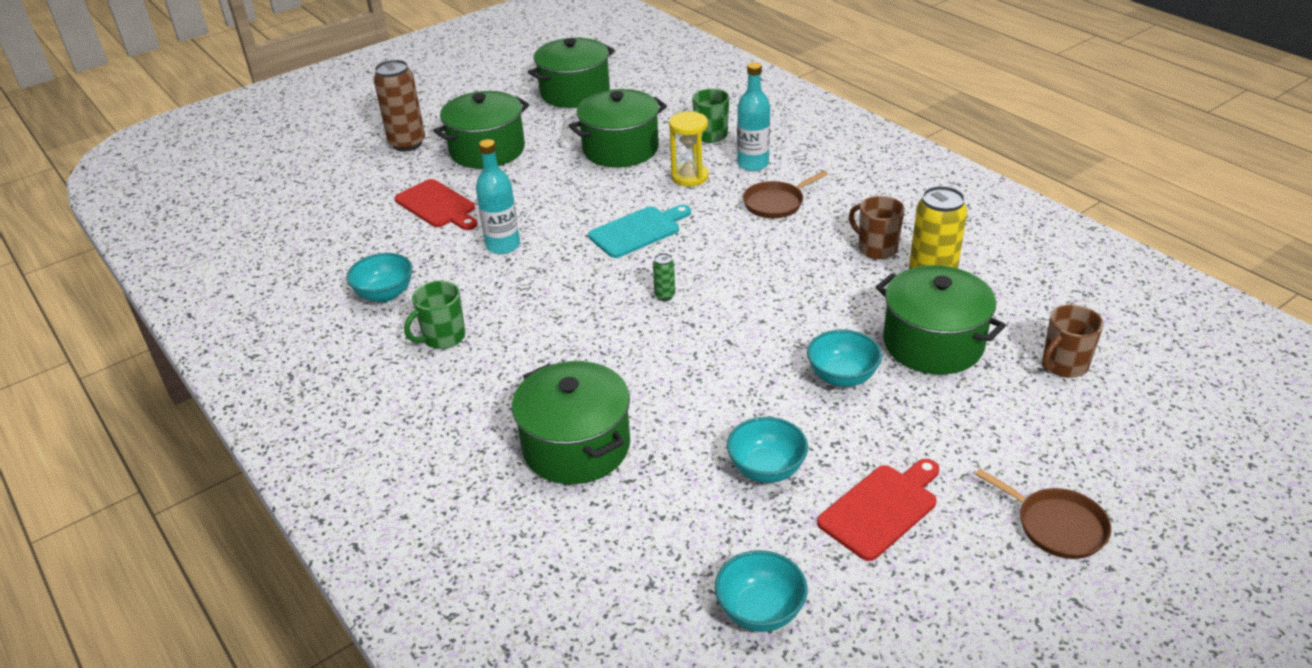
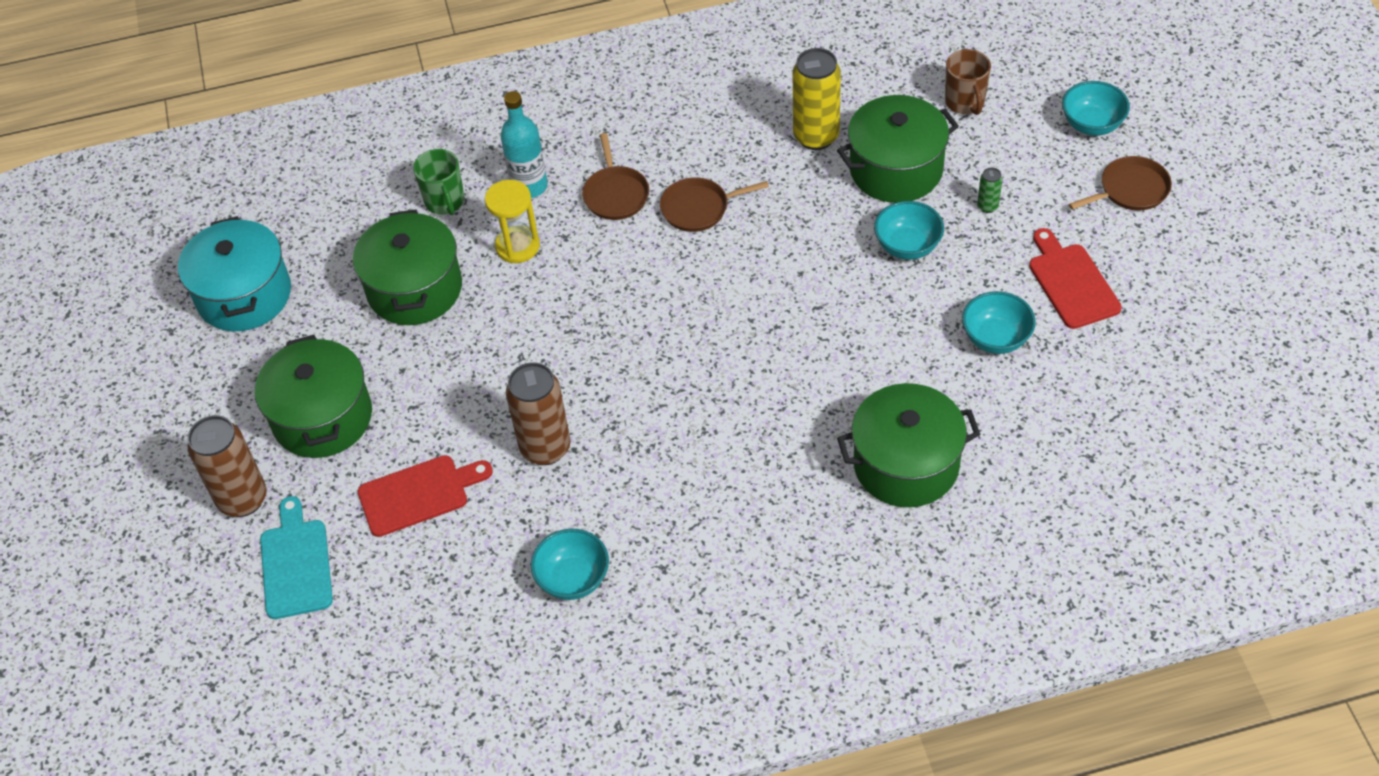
camera: 65 degrees left, 15 degrees up
(443, 338) = (685, 538): green mug -> none
(503, 246) = (545, 448): turquoise bottle -> brown can
(575, 92) = (244, 295): green pot -> turquoise pot
(638, 231) = (593, 321): turquoise cutting board -> turquoise cutting board (296, 564)
(665, 296) = (720, 333): green can -> green can (987, 206)
(760, 611) = (1143, 395): turquoise bowl -> turquoise bowl (1092, 124)
(793, 246) = (698, 208): none -> brown pan
(876, 248) = (739, 150): brown mug -> none

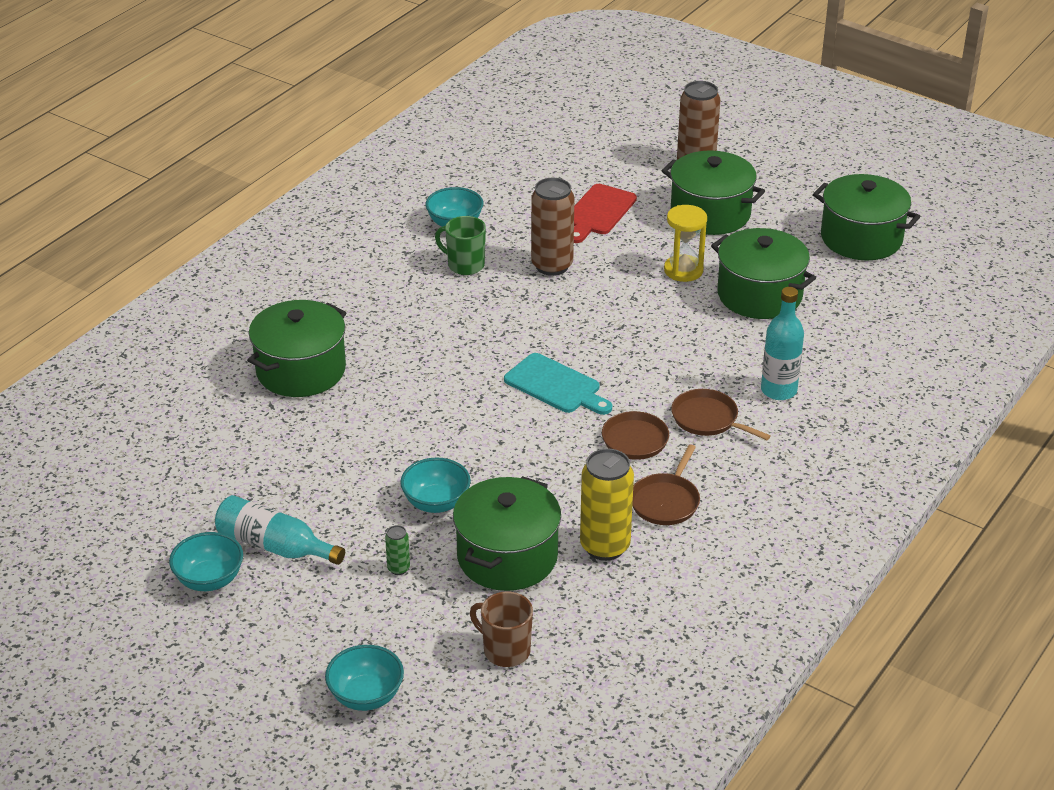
camera: 135 degrees right, 15 degrees down
(244, 295) = (861, 238): turquoise pot -> green pot
(296, 564) = (622, 158): turquoise cutting board -> turquoise cutting board (556, 386)
(445, 202) = (822, 350): green mug -> green mug (464, 265)
(517, 246) = (729, 352): yellow hourglass -> yellow hourglass (683, 270)
(996, 338) = (303, 475): turquoise bowl -> turquoise bowl (209, 580)
(1071, 282) = (275, 546): red cutting board -> turquoise bottle
(1131, 189) = (281, 652): brown pan -> brown pan (666, 501)

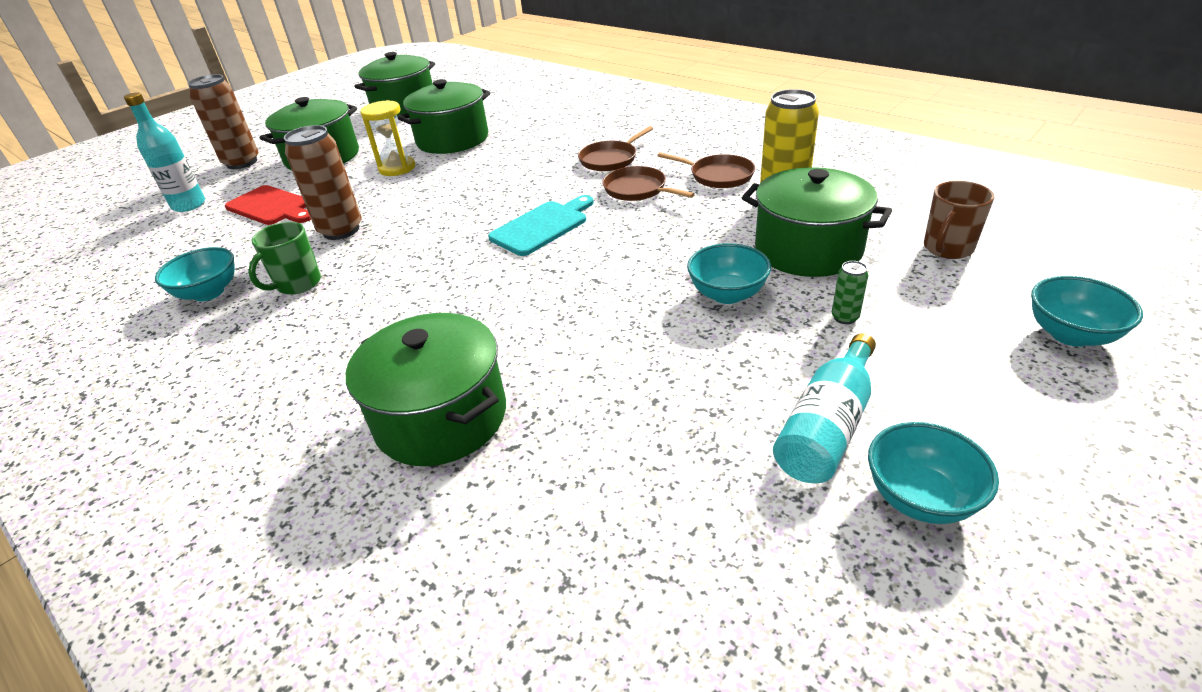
camera: 80 degrees left, 0 degrees up
(778, 390) = (580, 134): turquoise bottle -> turquoise bottle (189, 205)

